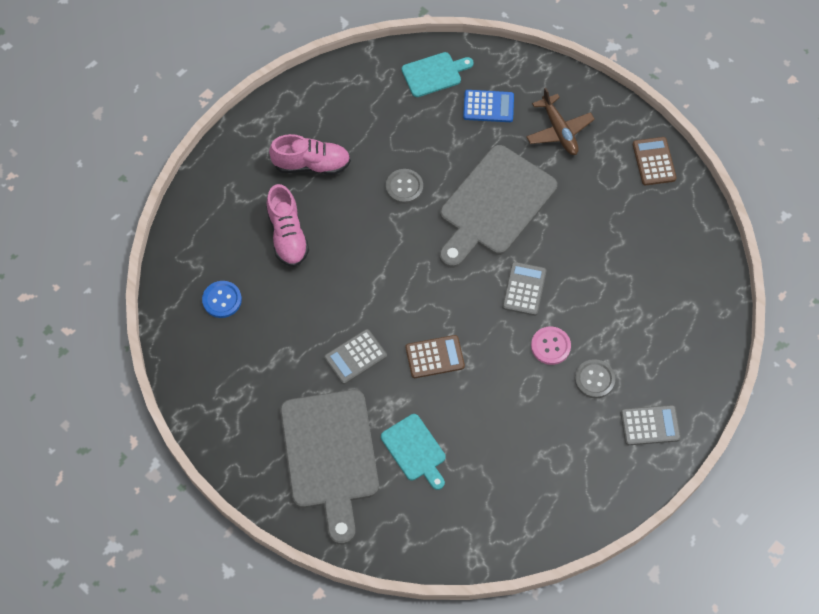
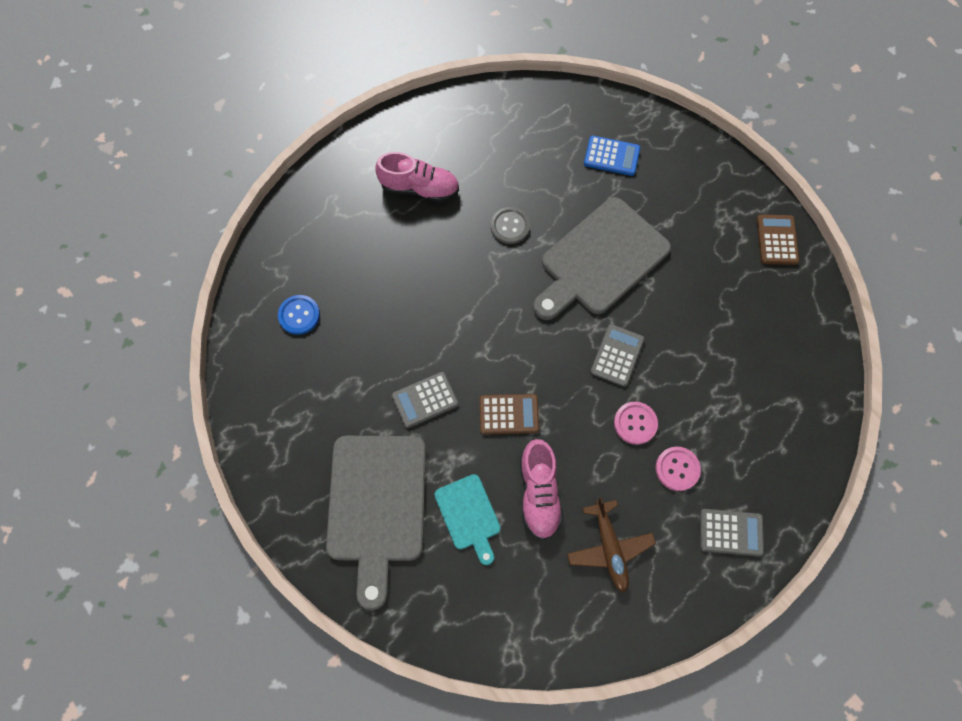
camera: 10 degrees right, 5 degrees up
(287, 235) = (380, 258): pink shoe -> pink shoe (539, 493)
(434, 74) = (561, 115): turquoise cutting board -> none
(559, 131) = (681, 192): brown plane -> brown plane (609, 548)
(594, 379) = (677, 469): grey button -> pink button

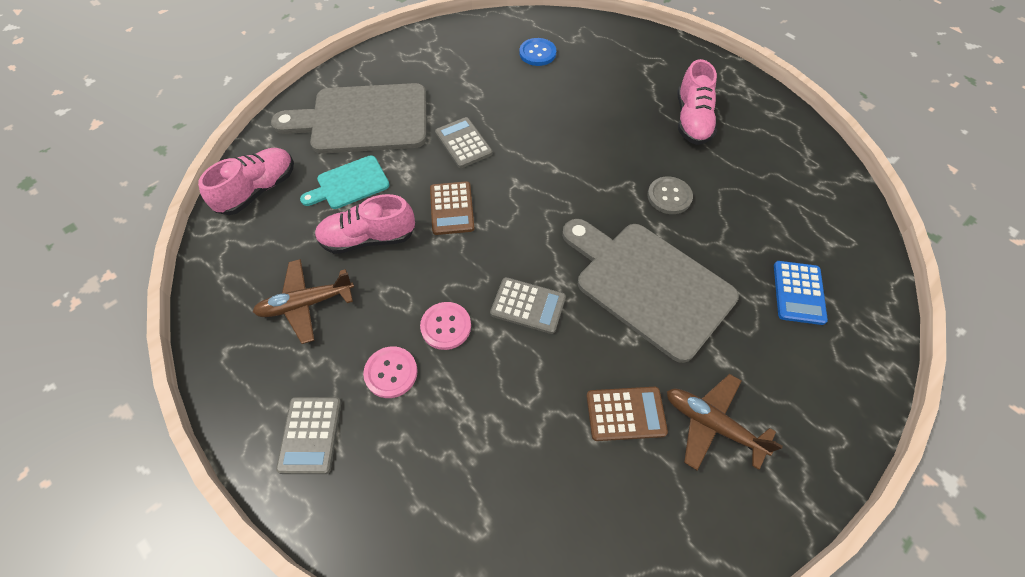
camera: 85 degrees right, 10 degrees down
(468, 613) = (258, 190): none -> pink shoe
(717, 241) = (712, 424): none -> brown plane
(776, 240) = (736, 512): brown calculator -> brown calculator (625, 413)

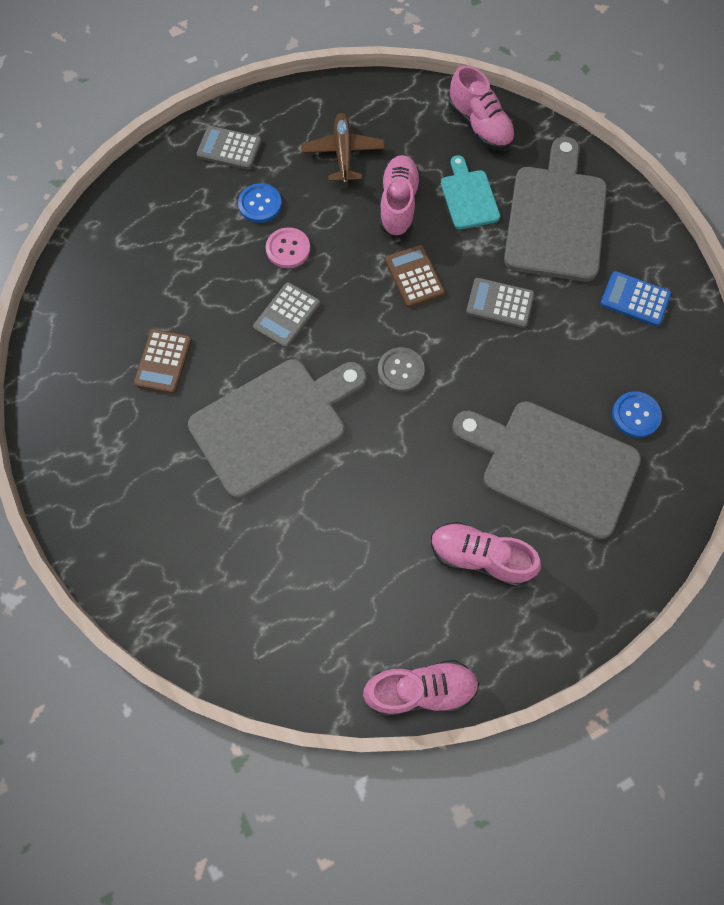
camera: 105 degrees right, 10 degrees up
(391, 373) = (260, 204): pink button -> blue button
(452, 208) = (414, 277): brown calculator -> brown calculator turned 60 degrees clockwise
(463, 143) = (499, 303): grey calculator -> grey calculator turned 150 degrees counterclockwise
(599, 91) = (552, 466): none -> grey cutting board
(669, 196) = (373, 484): grey button -> grey button (401, 370)
(712, 424) = (129, 424): brown plane -> none
(798, 293) = (219, 561): blue calculator -> blue calculator (635, 299)
(807, 136) = (420, 689): none -> pink shoe

